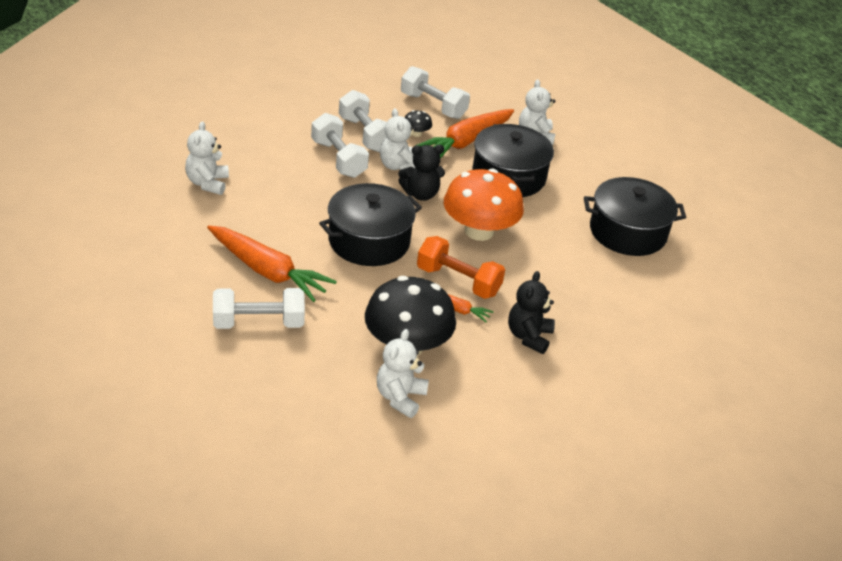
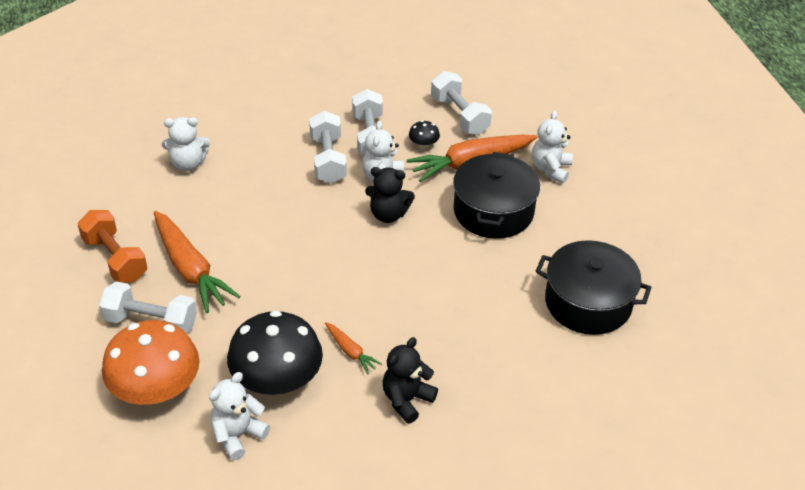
camera: 25 degrees right, 5 degrees up
(207, 183) = (188, 164): white teddy bear -> white teddy bear turned 120 degrees counterclockwise
(369, 241) = (306, 256): black pot -> none
(458, 281) = (370, 320): orange dumbbell -> orange dumbbell (115, 259)
(479, 231) = (425, 268): orange mushroom -> orange mushroom (156, 389)

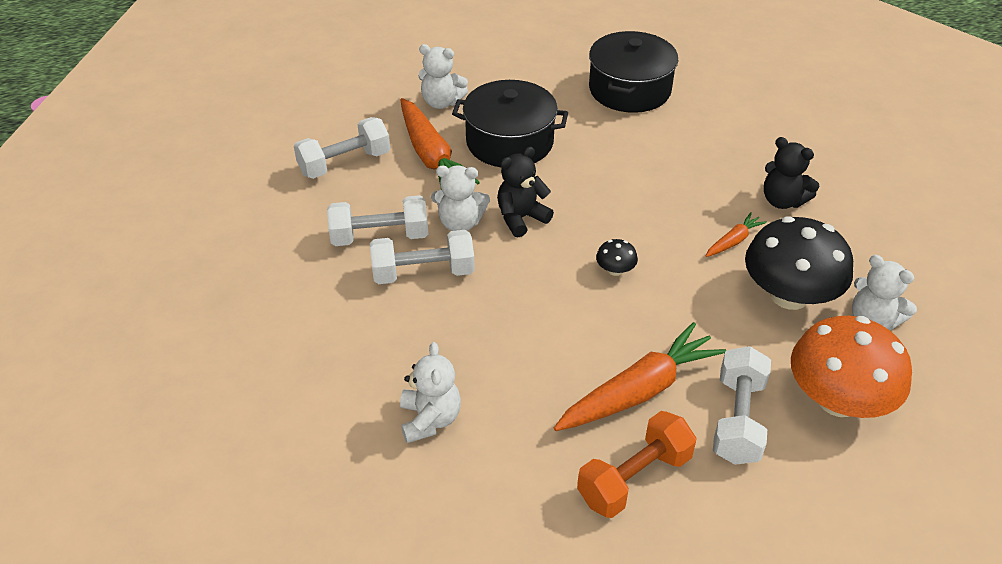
camera: 90 degrees left, 0 degrees up
(388, 214) = (521, 218): black teddy bear -> black teddy bear turned 135 degrees counterclockwise
(423, 144) = (397, 192): black mushroom -> black mushroom (615, 270)

